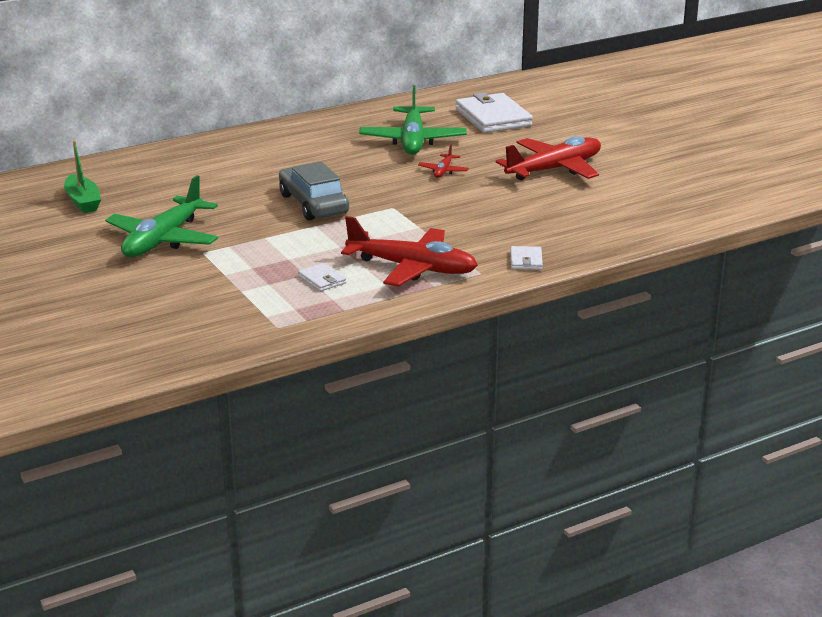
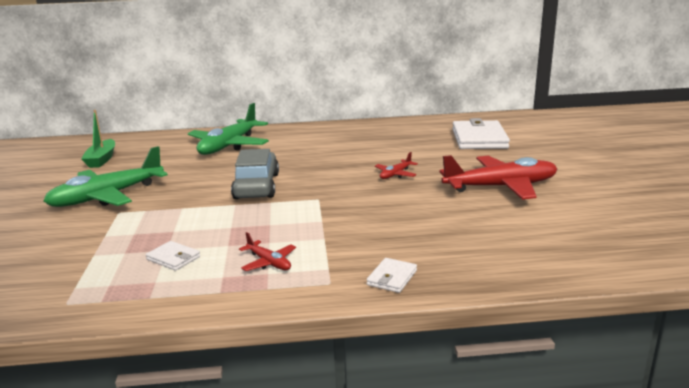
camera: 25 degrees right, 5 degrees down
(322, 280) = (173, 258): white wallet -> white wallet turned 45 degrees counterclockwise
(412, 268) = (269, 262): red plane -> red plane, size x0.45
(413, 141) = (394, 148): green plane -> green plane (229, 146)

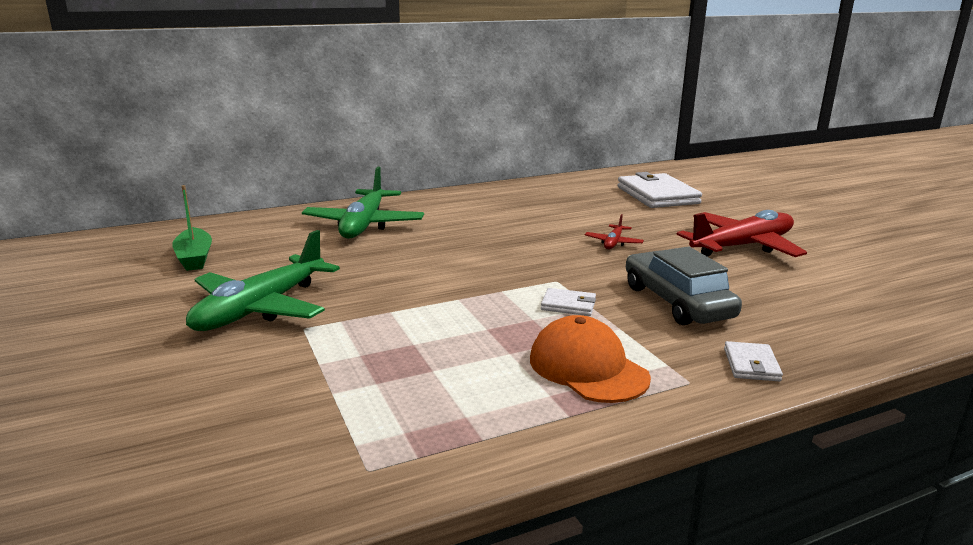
camera: 20 degrees left, 0 degrees up
(173, 258) = (455, 380): white wallet -> white wallet (568, 305)
(257, 186) = (460, 273): grey car -> grey car (677, 302)
(269, 262) = (587, 368): red plane -> orange cap

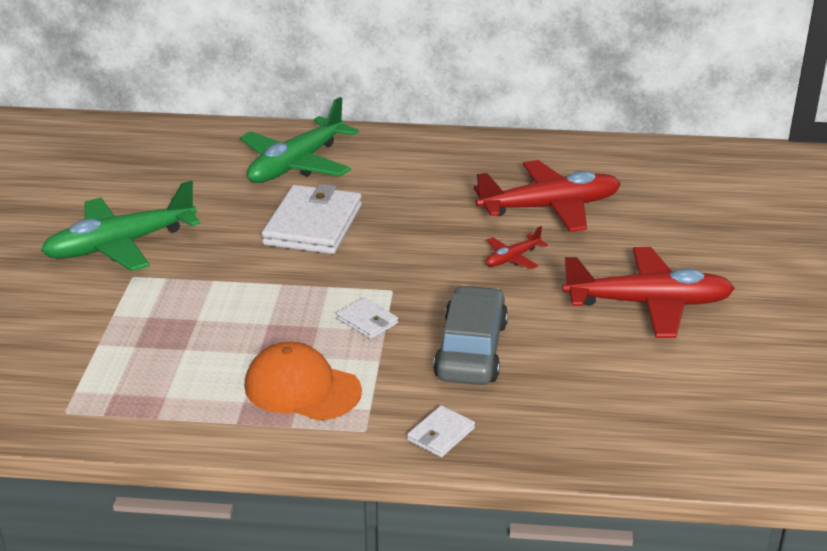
camera: 30 degrees right, 10 degrees up
(194, 258) = (118, 170): green boat -> none
(587, 368) = (302, 388): orange cap -> orange cap turned 60 degrees counterclockwise
(592, 212) = (550, 207): none -> red plane
(657, 195) = (666, 200): white wallet -> white wallet (313, 225)

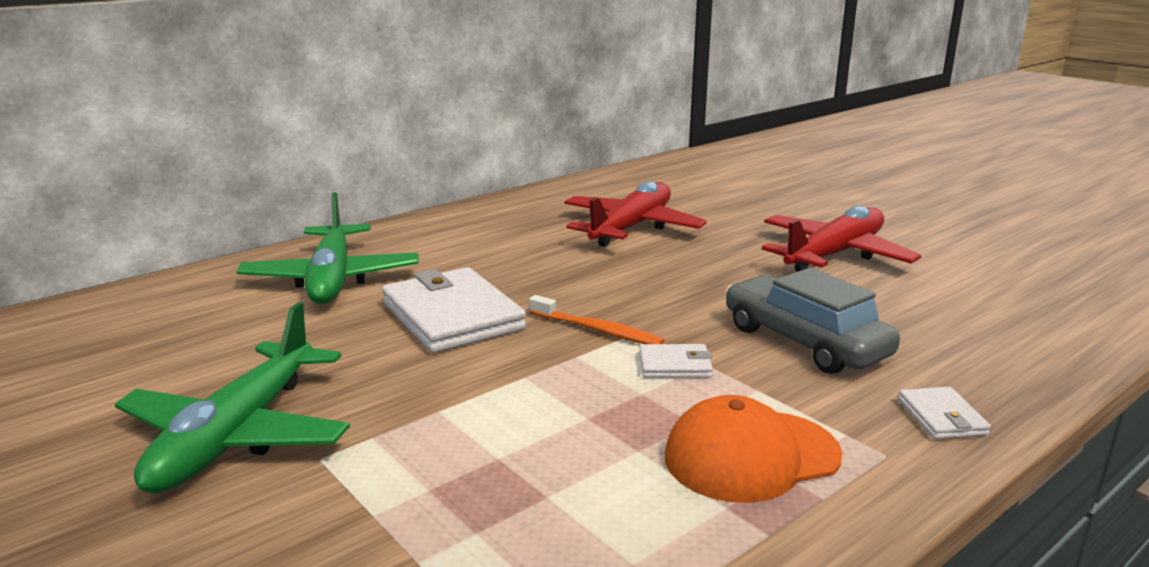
camera: 45 degrees left, 10 degrees down
(370, 276) = (597, 330): none -> orange toothbrush
(512, 258) = (681, 268): red plane -> none

